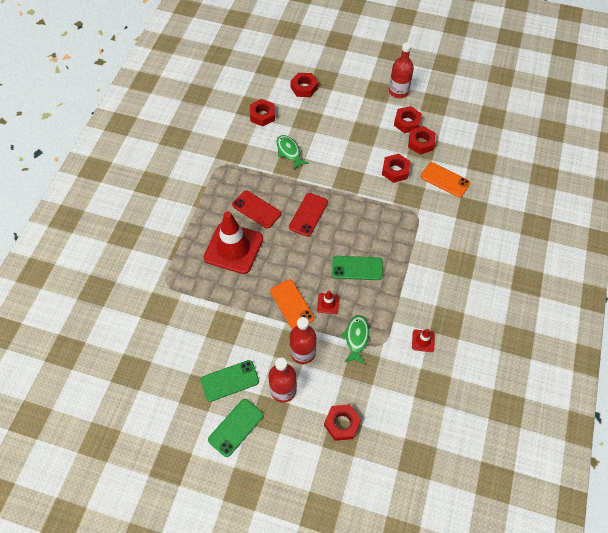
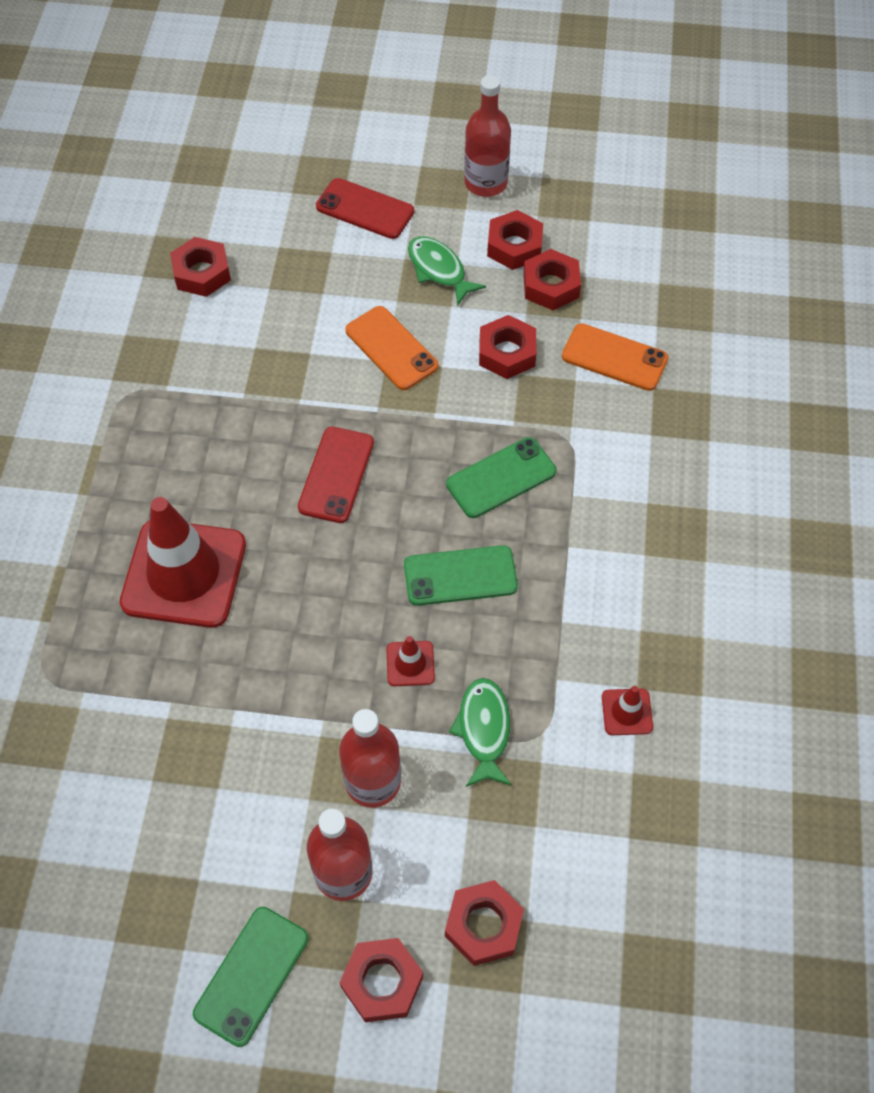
camera: 10 degrees left, 0 degrees up
(230, 380) = (221, 872): green phone -> green phone (501, 478)
(256, 209) = (221, 480): red phone -> red phone (365, 209)
(289, 152) = (272, 344): green fish -> green fish (439, 270)
(292, 304) = (332, 678): orange phone -> orange phone (391, 348)
(304, 88) = (283, 201): red nut -> red nut (382, 982)

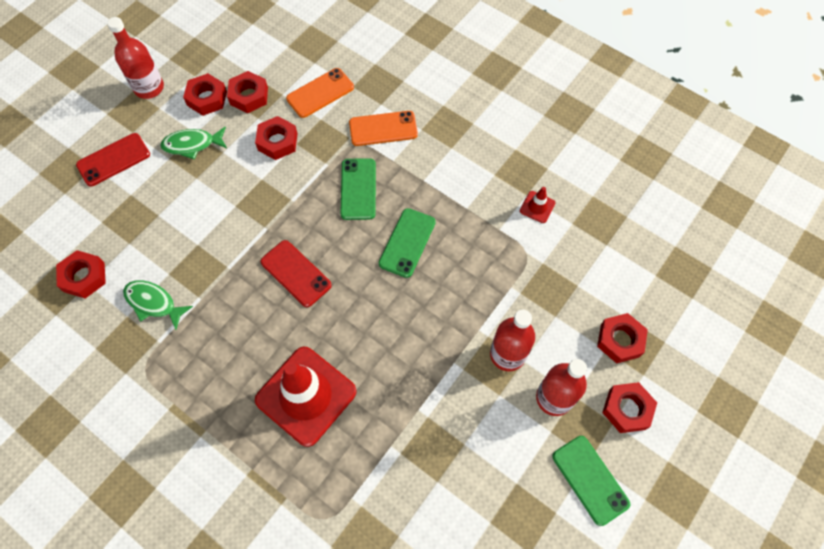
camera: 60 degrees left, 5 degrees up
(391, 348) = (228, 198): orange phone -> orange phone (383, 129)
(410, 663) = (446, 297): red traffic cone -> none
(483, 729) = (508, 281): green fish -> green fish (153, 303)

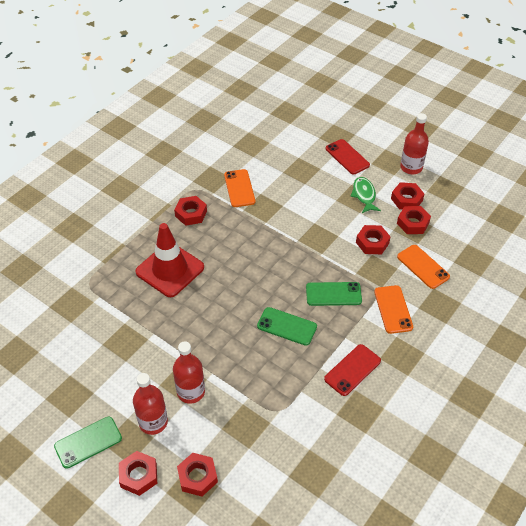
camera: 90 degrees right, 15 degrees down
(84, 277) = (258, 154): red nut -> red nut (191, 214)
(153, 303) = (239, 188): green fish -> orange phone
(296, 273) = (260, 260): red phone -> red phone (352, 370)
(537, 207) = (324, 421): red traffic cone -> none

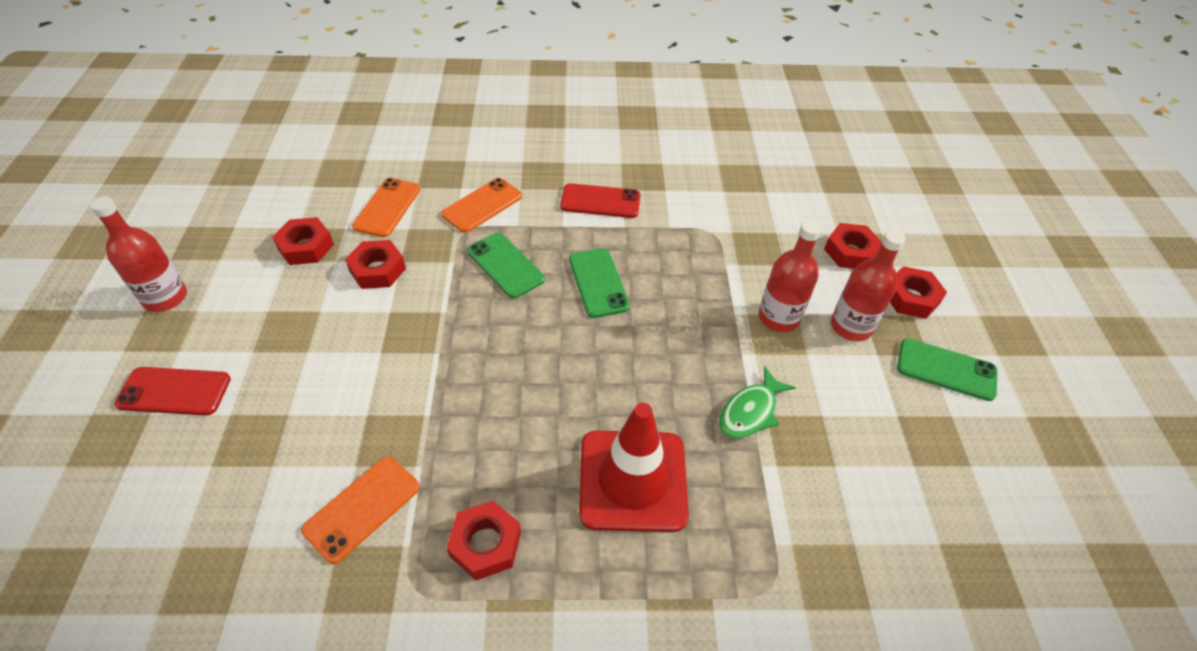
camera: 130 degrees left, 0 degrees up
(347, 157) = (174, 391): red phone -> red phone turned 75 degrees clockwise
(364, 195) = (273, 323): green fish -> green fish (750, 412)
(406, 199) = (254, 272): red nut -> none

